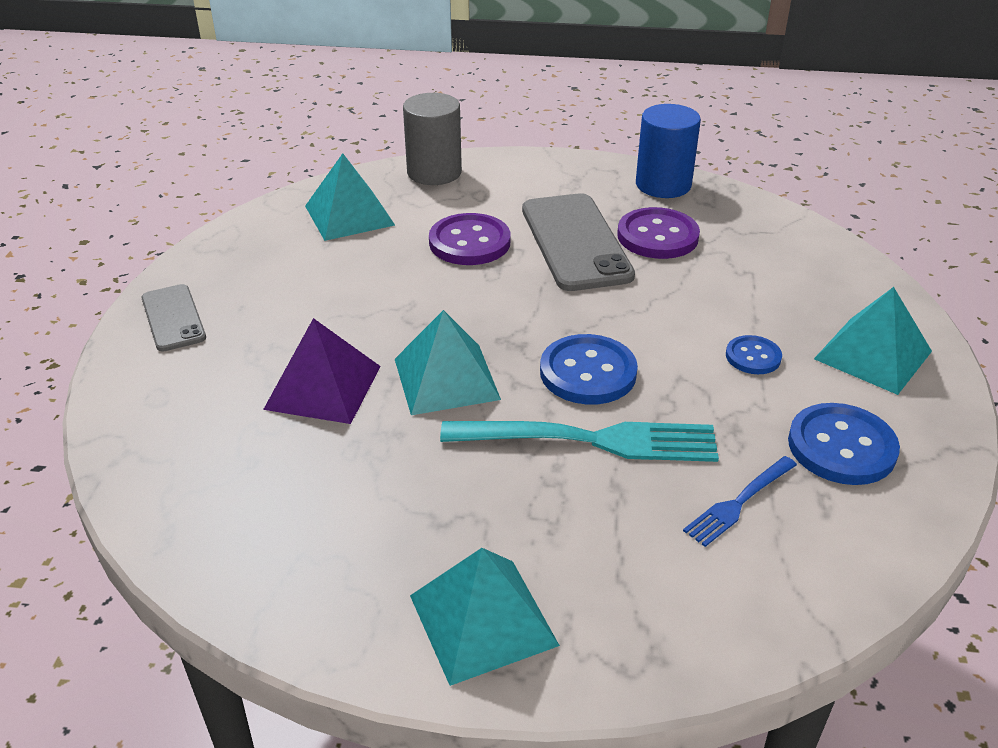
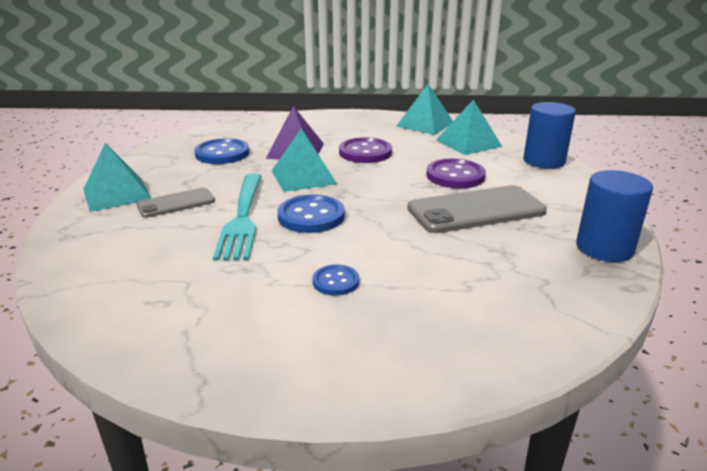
camera: 85 degrees right, 10 degrees down
(173, 318) = (349, 119): grey phone -> grey phone (176, 203)
(434, 172) = (544, 161): grey cylinder -> blue cylinder
(657, 236) = (506, 243): purple button -> purple button (365, 152)
(739, 502) = (170, 266): blue fork -> none
(841, 447) = (217, 316): blue button -> blue button (222, 153)
(873, 355) = (346, 350): turquoise pyramid -> turquoise pyramid (425, 124)

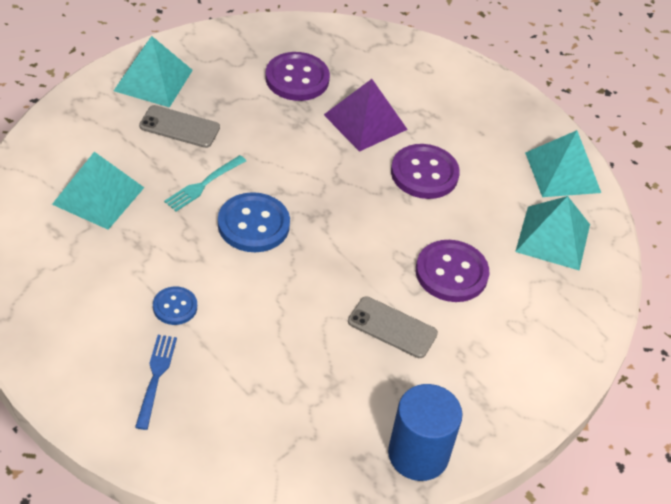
camera: 40 degrees right, 20 degrees up
(222, 153) = (297, 78): blue button -> purple button
(242, 217) = (203, 184): turquoise fork -> turquoise fork, size x0.53
(303, 177) = (317, 168): turquoise pyramid -> turquoise pyramid (98, 195)
(397, 326) = (156, 377): none -> blue fork
(476, 210) = (392, 327): grey phone -> grey phone, size x0.57
(544, 161) = (579, 324): blue cylinder -> none

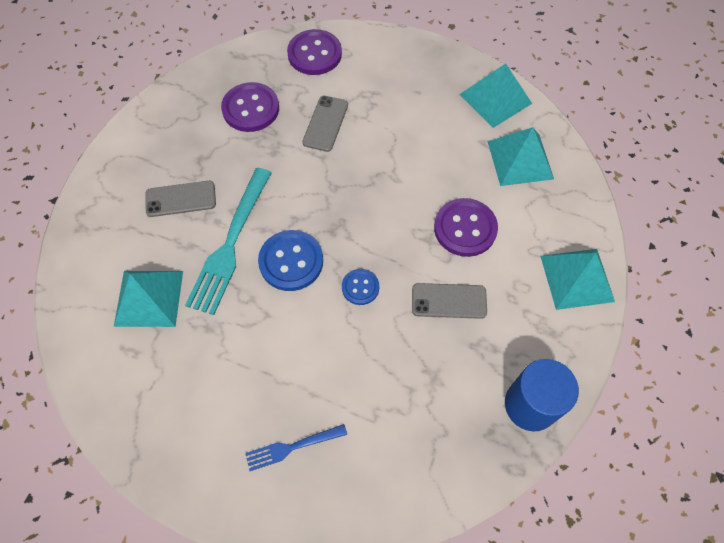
camera: 20 degrees left, 15 degrees up
(153, 80) = (134, 164): turquoise pyramid -> turquoise pyramid (577, 278)
(156, 377) = (292, 447): blue fork -> blue fork turned 90 degrees counterclockwise
(175, 307) = (271, 372): blue button -> blue button (360, 287)
(203, 184) = (230, 244): turquoise fork -> turquoise fork, size x1.88
(365, 122) = (325, 123): purple pyramid -> grey phone
(424, 173) = (396, 149): purple button -> purple button (314, 54)

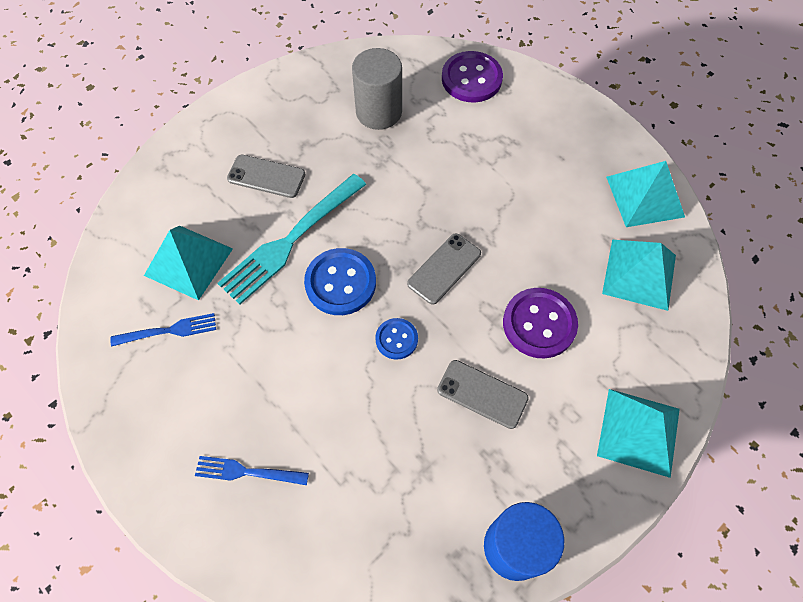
camera: 25 degrees right, 0 degrees up
(162, 363) = (168, 331): none -> blue fork
(250, 109) = (379, 112): purple button -> grey cylinder
(325, 123) = (446, 155): grey phone -> grey phone (444, 269)

